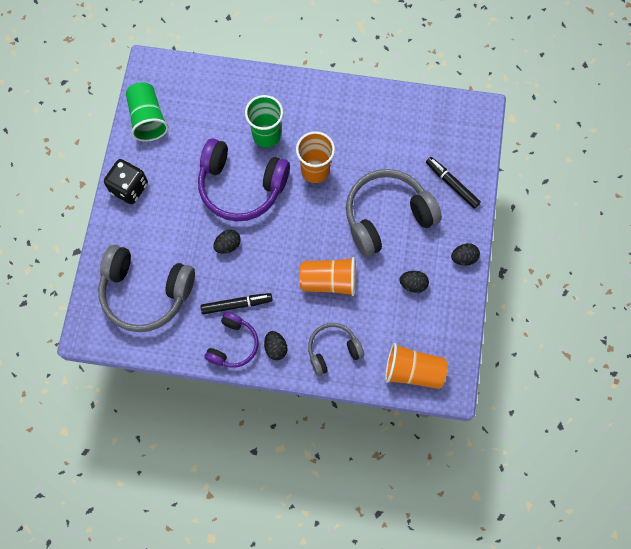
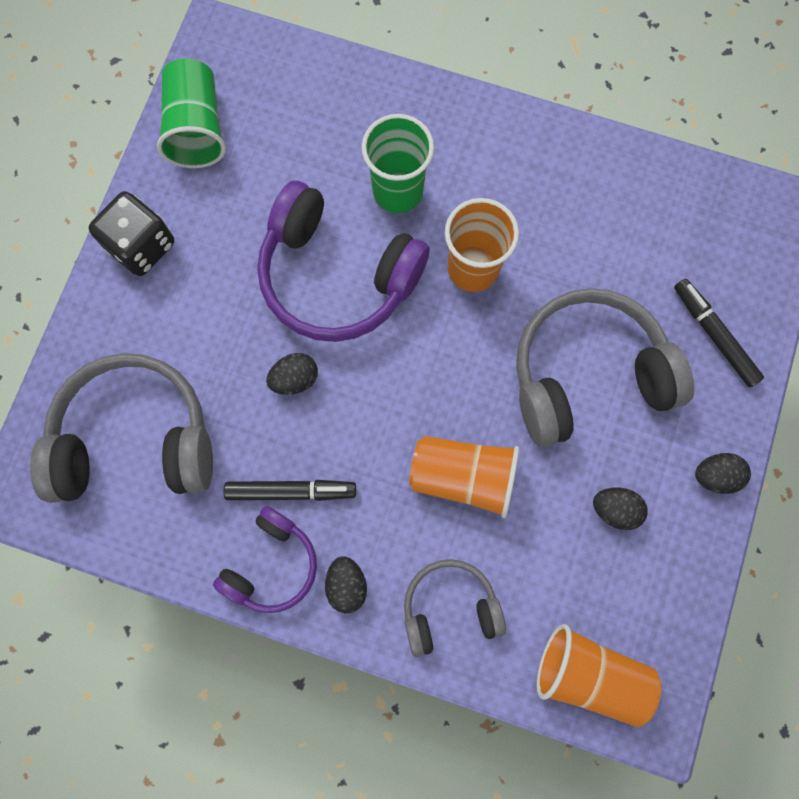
camera: 10 degrees right, 5 degrees up
(146, 292) = (135, 440): grey headphones -> grey headphones turned 150 degrees clockwise

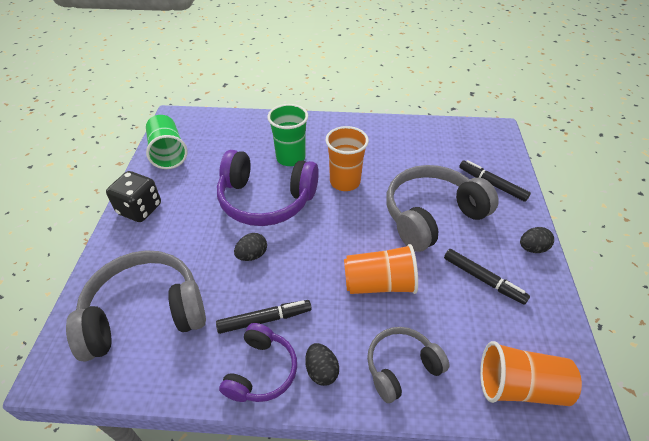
camera: 15 degrees left, 30 degrees down
(615, 509) = (483, 280): black egg -> black marker

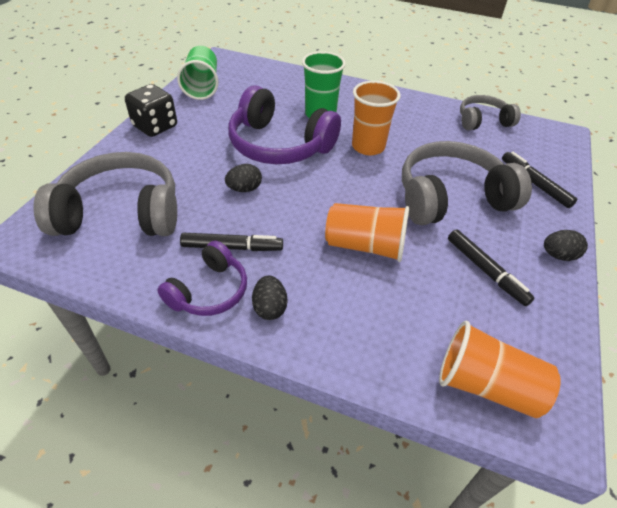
camera: 15 degrees right, 0 degrees up
(401, 367) = (356, 328): grey headphones -> grey headphones (483, 121)

